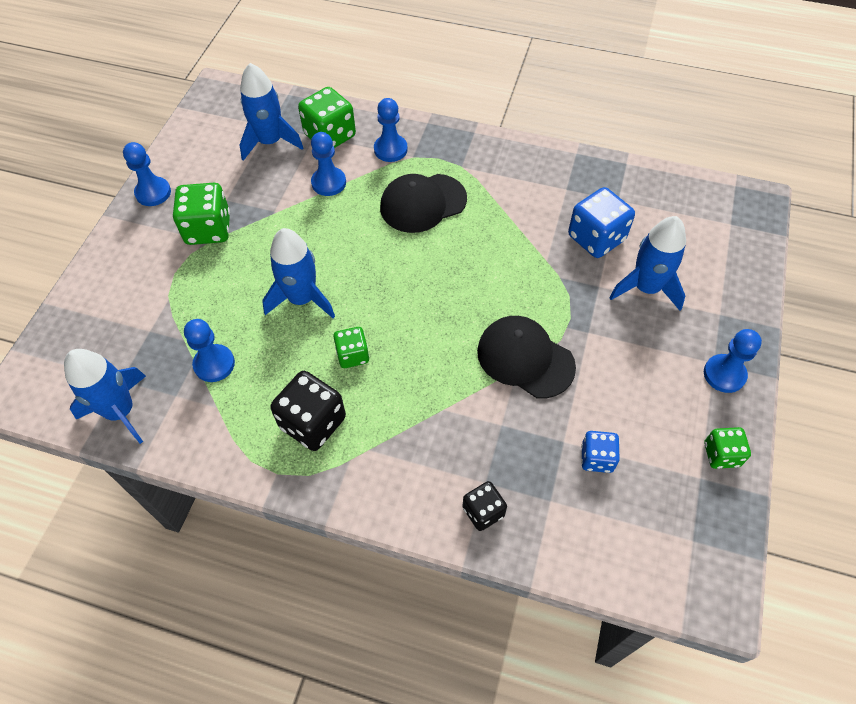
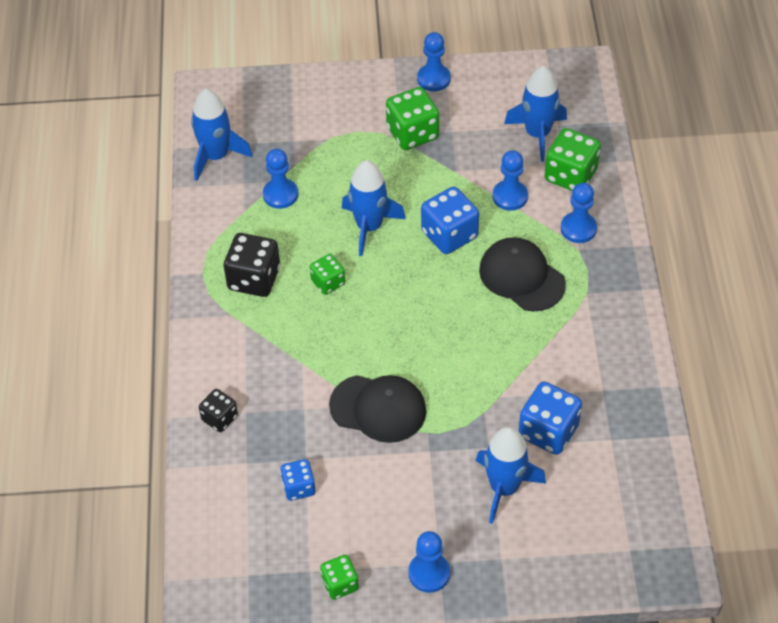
camera: 70 degrees right, 5 degrees down
(347, 239) = (449, 235): none -> blue dice
(525, 358) = (378, 408): black cap -> black cap turned 90 degrees clockwise

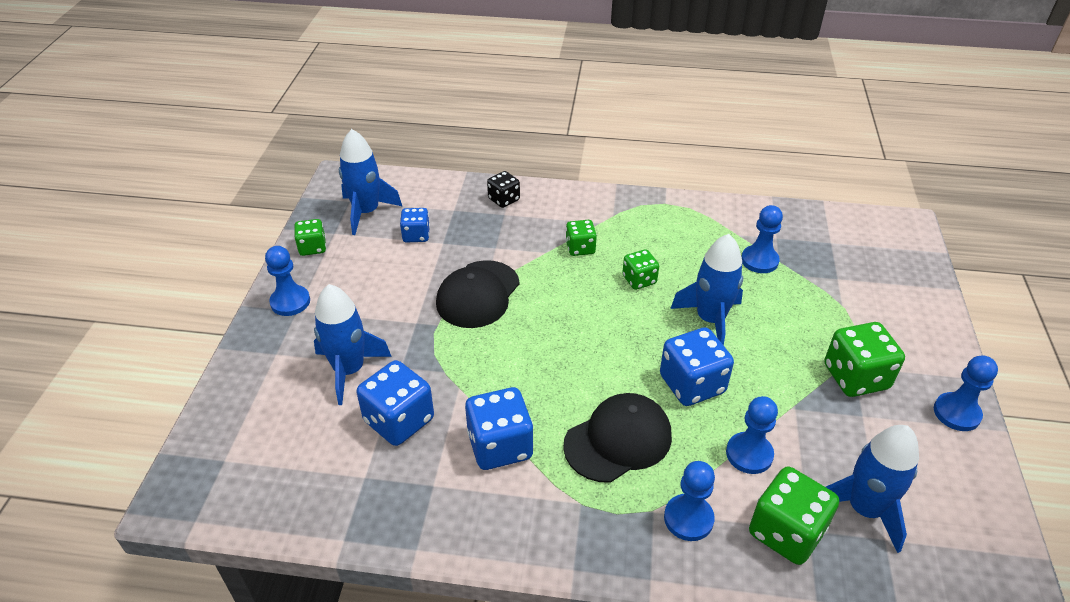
camera: 100 degrees right, 10 degrees down
(216, 156) = (812, 223): blue rocket -> blue rocket (366, 212)
(254, 279) = (652, 233): black dice -> none
(290, 335) = (580, 248): none -> green dice
(551, 353) = (500, 446): none -> blue dice

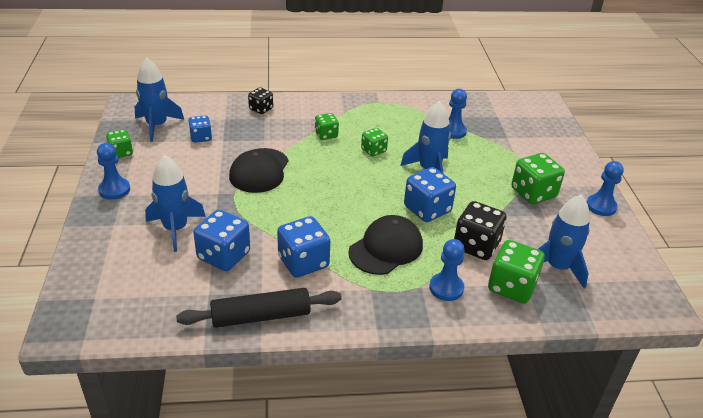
camera: 15 degrees left, 5 degrees down
(423, 523) = (261, 316): none -> black rolling pin
(749, 454) = (476, 245): blue pawn -> black dice

